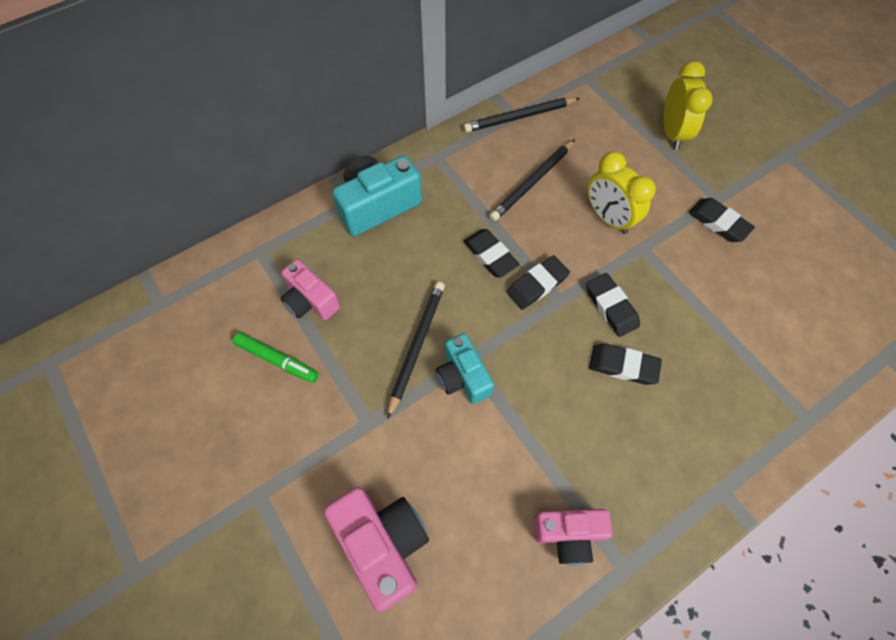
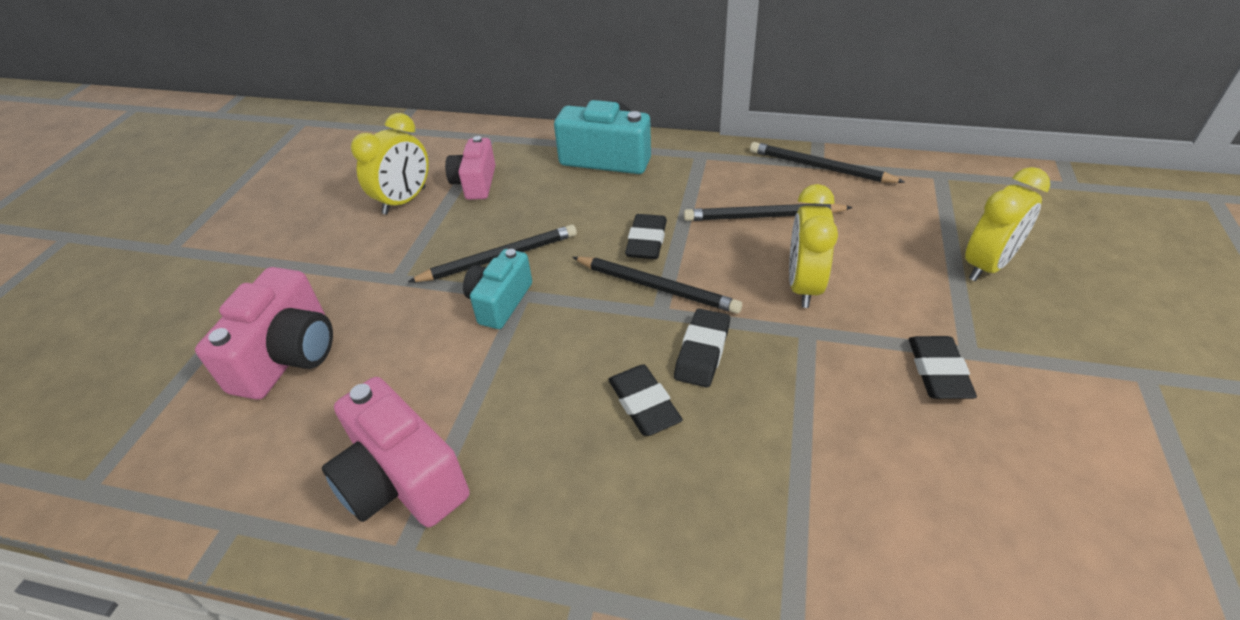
camera: 50 degrees right, 20 degrees down
(277, 360) = (404, 201): green marker -> yellow clock
(537, 285) = (656, 287): black eraser -> black pencil
(568, 534) = (402, 480): pink camera -> pink camera, size x1.52

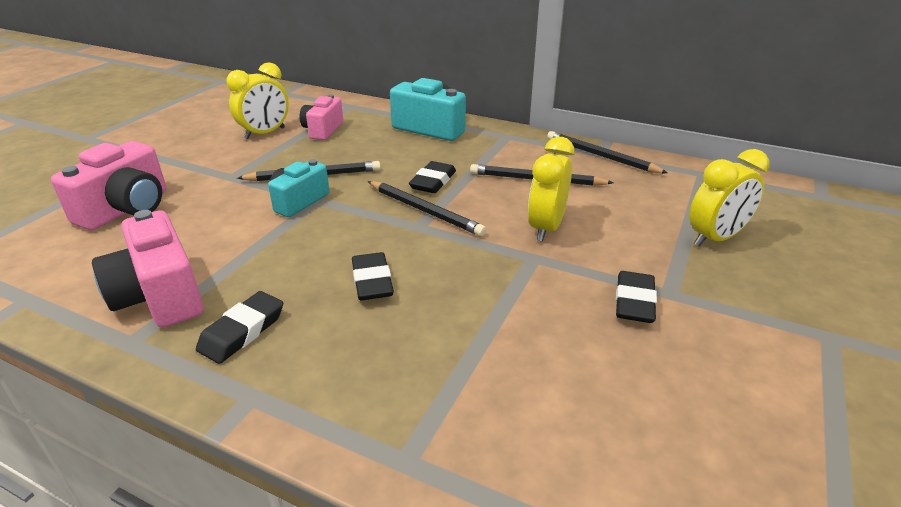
camera: 10 degrees right, 10 degrees down
(702, 352) = (438, 256): black eraser -> black eraser (242, 331)

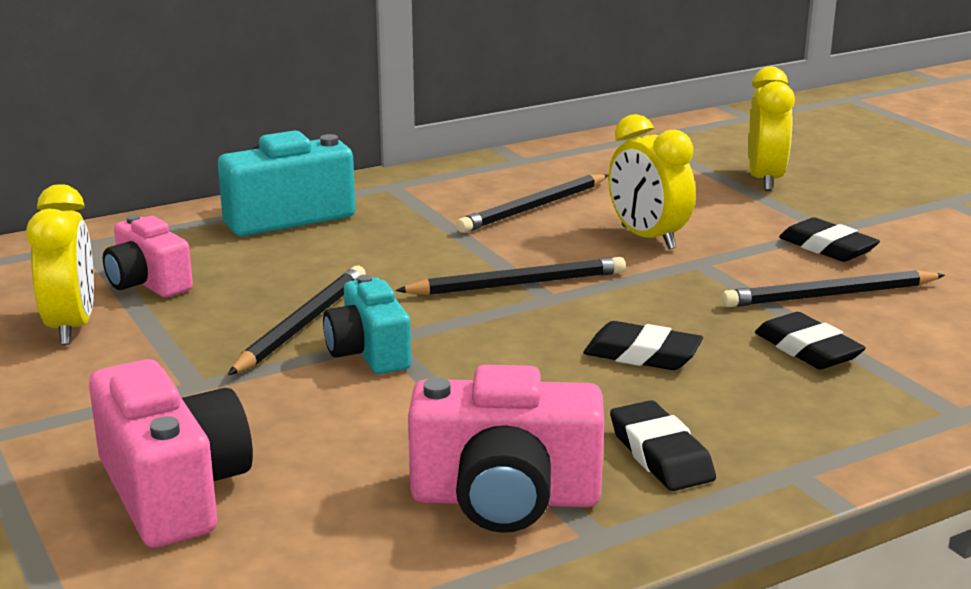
camera: 55 degrees left, 10 degrees down
(433, 182) = (448, 259): black eraser -> black eraser (807, 349)
(601, 156) = (529, 161): black pencil -> black pencil (830, 295)

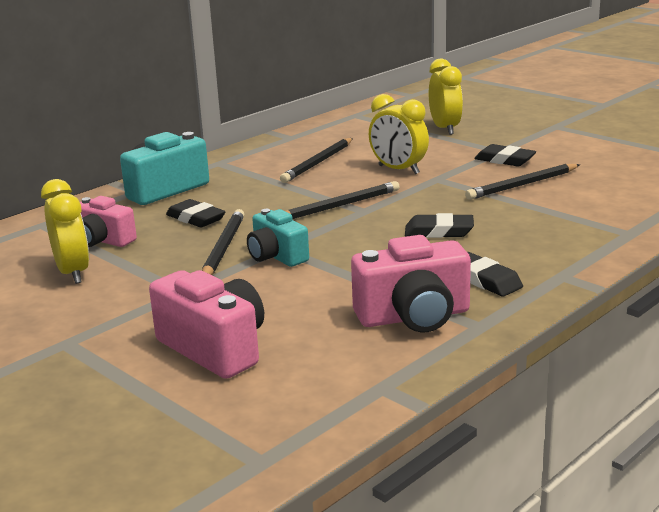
camera: 15 degrees left, 0 degrees up
(807, 349) = (528, 214): black eraser -> black eraser (196, 218)

